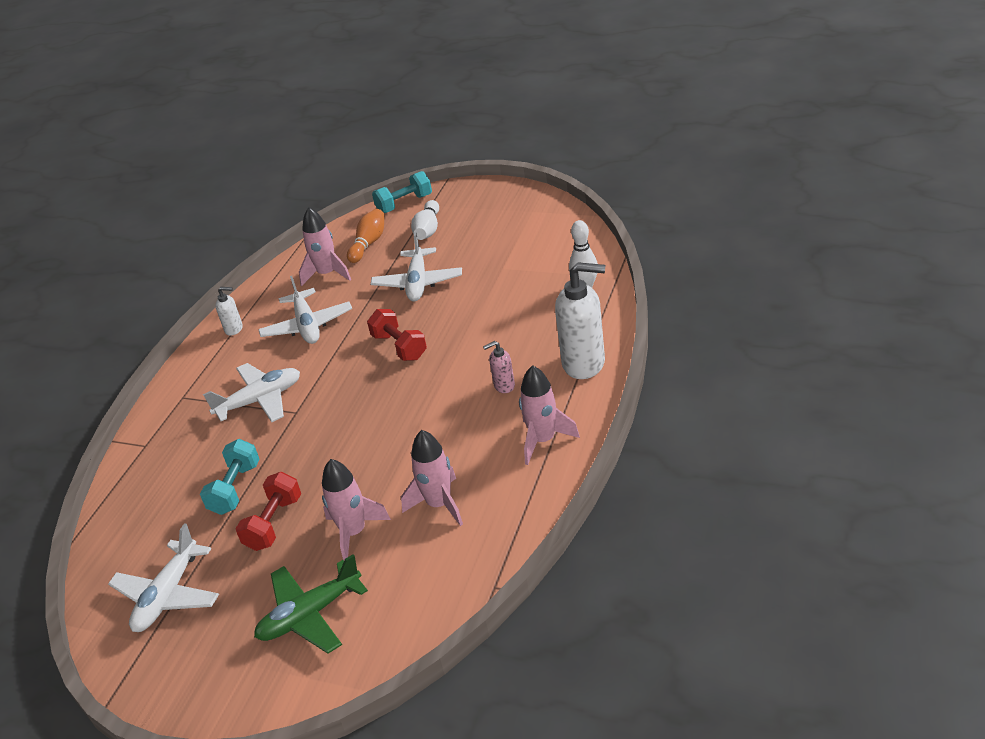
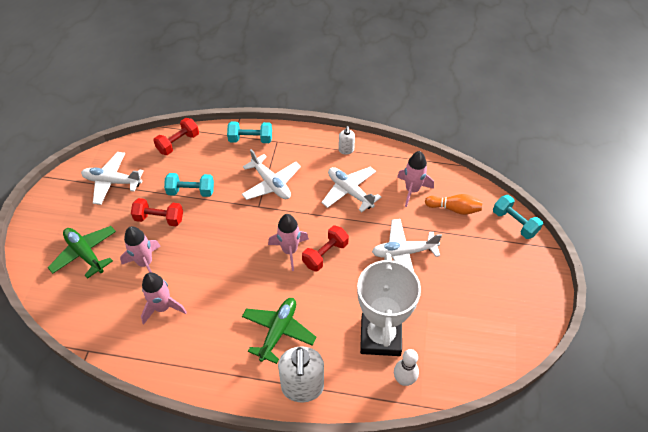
camera: 75 degrees right, 15 degrees up
(124, 513) = (178, 143): none -> red dumbbell
(163, 425) = (250, 139): none -> turquoise dumbbell
(307, 326) = (350, 192): white plane -> white plane turned 75 degrees clockwise
(428, 230) = (478, 247): white bowling pin -> none
(504, 386) = (278, 331): pink soap dispenser -> green plane
(528, 302) = (380, 336): none -> white trophy
(543, 440) = (217, 366): pink rocket -> pink rocket (289, 251)

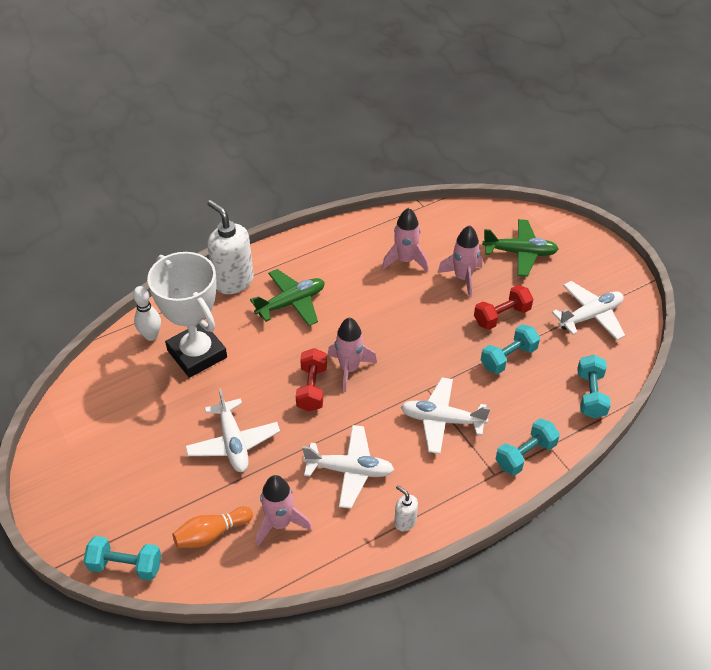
camera: 140 degrees right, 5 degrees down
(178, 143) = (590, 395): red dumbbell -> turquoise dumbbell
(278, 331) = (291, 303): green plane -> green plane turned 105 degrees counterclockwise
(404, 252) = (233, 443): white plane -> white plane turned 120 degrees clockwise

